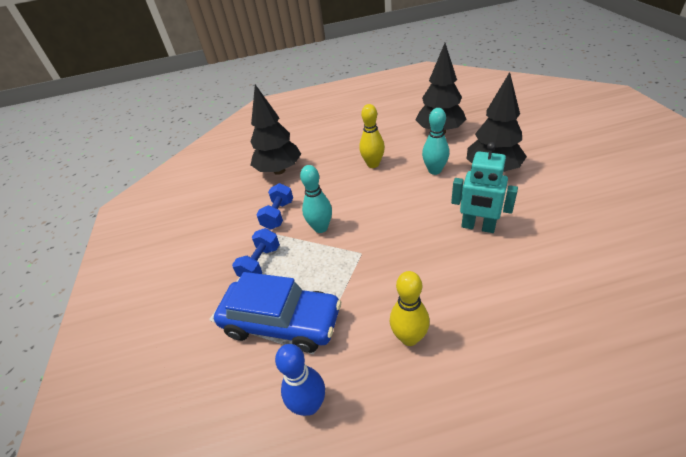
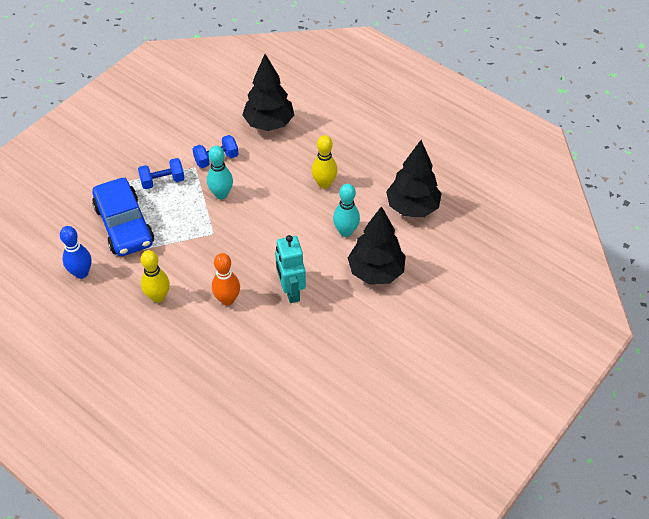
camera: 45 degrees right, 10 degrees up
(457, 277) = (227, 299): none -> orange bowling pin

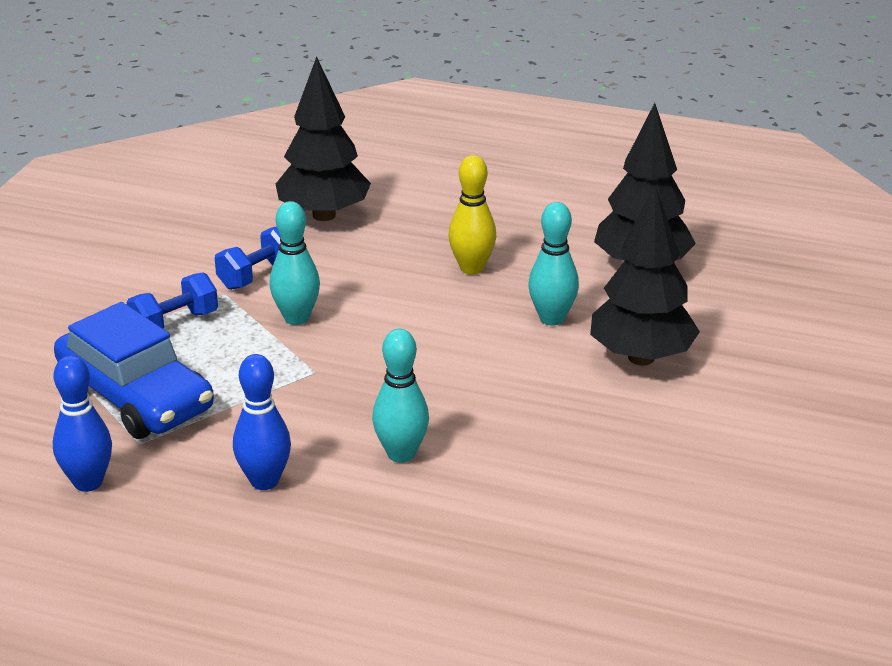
camera: 20 degrees left, 20 degrees down
(158, 297) = (264, 481): yellow bowling pin -> blue bowling pin
(227, 299) = (401, 454): orange bowling pin -> turquoise bowling pin
(291, 291) = (510, 415): turquoise robot -> none

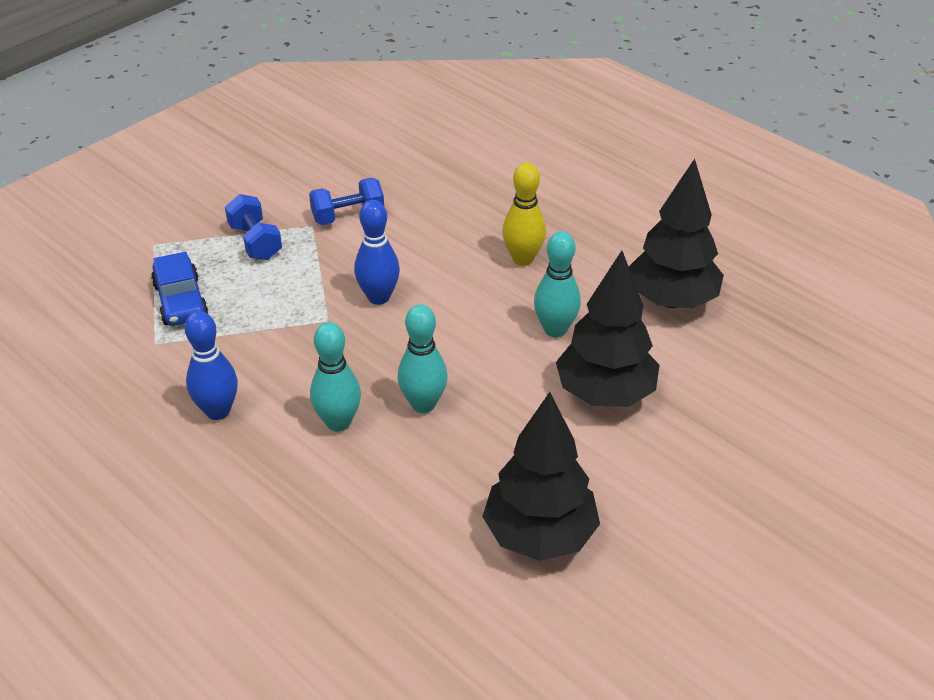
camera: 25 degrees right, 10 degrees up
(88, 482) = (94, 367): blue bowling pin -> blue bowling pin (378, 297)
(136, 397) = (181, 301): blue car -> blue car, size x0.61
(174, 323) = (255, 242): blue dumbbell -> blue dumbbell turned 75 degrees clockwise
(296, 318) = (349, 265): turquoise bowling pin -> turquoise bowling pin (423, 404)
(323, 215) = (439, 173): black tree -> black tree (539, 535)

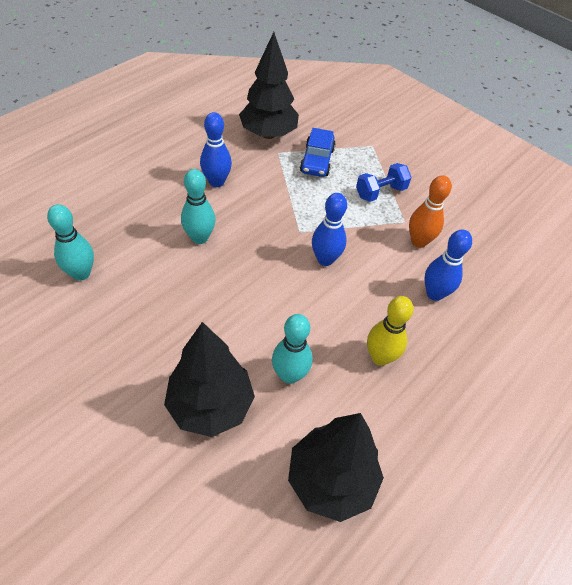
camera: 85 degrees right, 10 degrees up
(181, 301) = (317, 160): blue car -> blue car turned 60 degrees counterclockwise
(348, 216) = (418, 241): blue dumbbell -> orange bowling pin
(423, 404) = (211, 283): turquoise bowling pin -> turquoise bowling pin (81, 273)
(430, 211) = (434, 294): none -> blue bowling pin
(539, 535) = (75, 346): black tree -> black tree (268, 134)

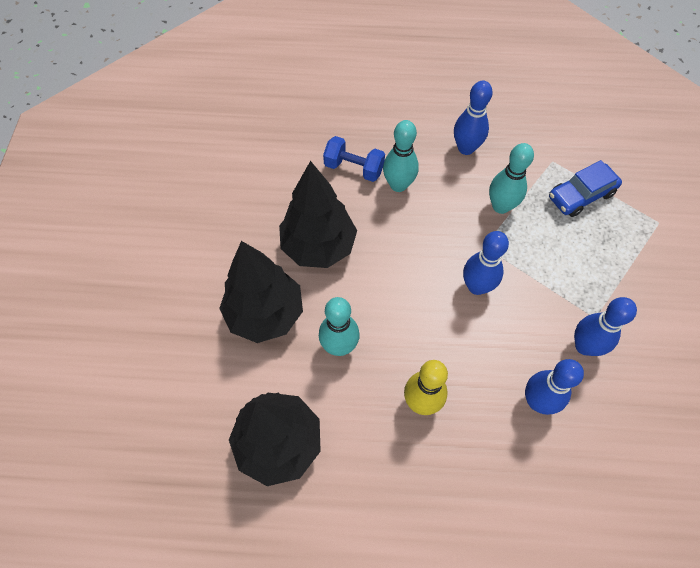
camera: 55 degrees right, 10 degrees up
(81, 273) = (290, 146): turquoise bowling pin -> turquoise bowling pin (500, 206)
(268, 134) = (564, 137): black tree -> black tree (318, 246)
(380, 192) = (607, 272): blue dumbbell -> blue dumbbell (354, 168)
(418, 241) = (584, 346): orange bowling pin -> blue bowling pin

